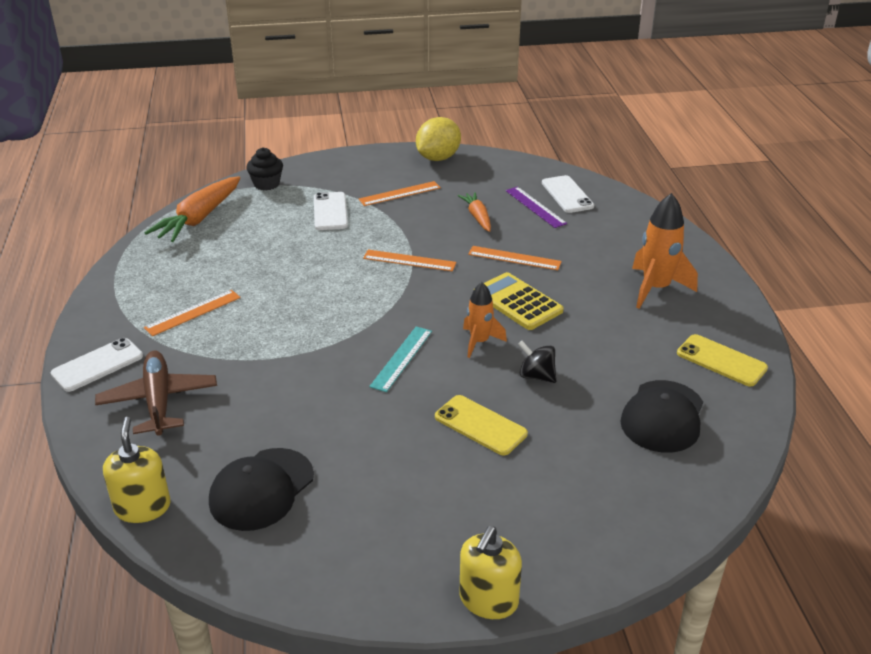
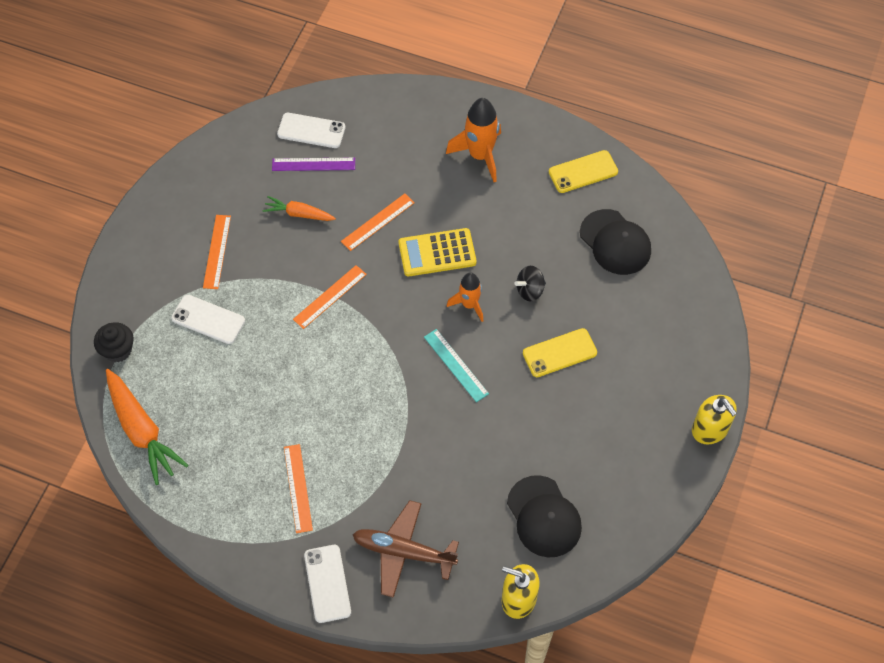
camera: 60 degrees left, 25 degrees up
(438, 158) = (175, 190): yellow lemon -> none

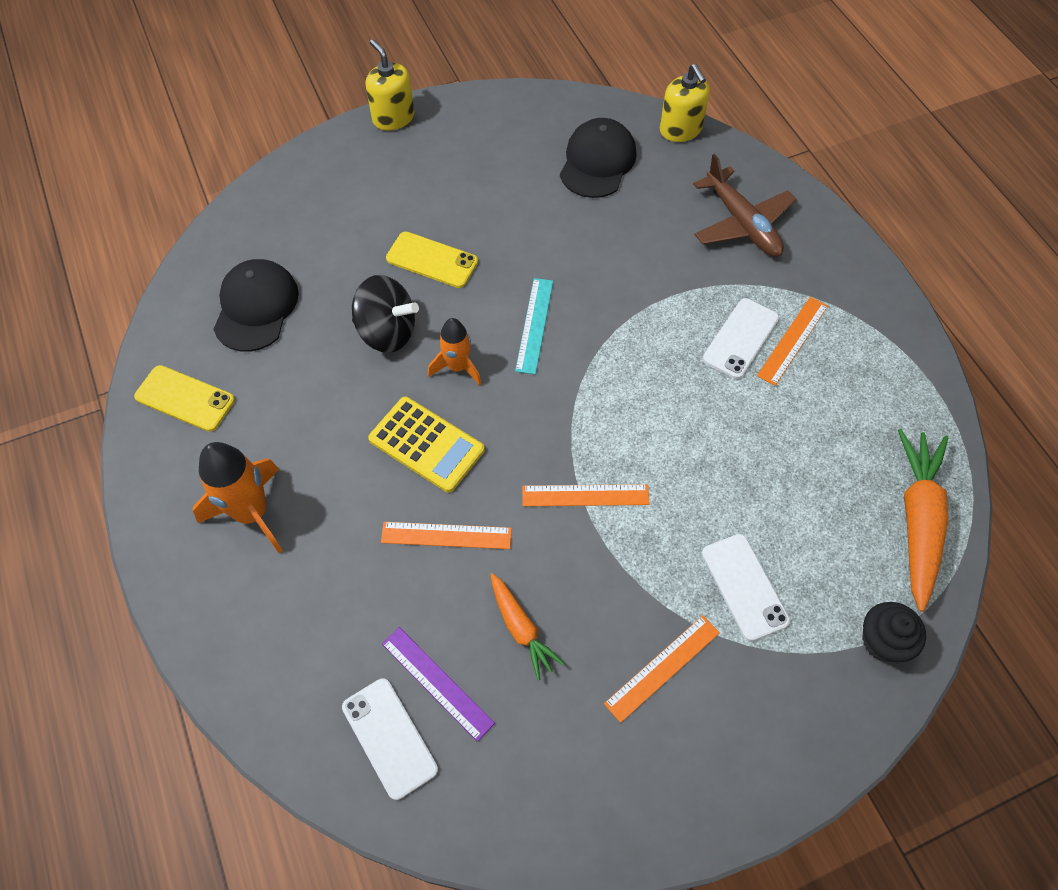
camera: 135 degrees left, 0 degrees up
(327, 583) = (832, 250): white phone -> white phone (740, 338)
(530, 290) = (387, 332): black spinning top -> black spinning top, size x1.61
(710, 429) = (393, 118): yellow soap dispenser -> yellow soap dispenser turned 45 degrees counterclockwise

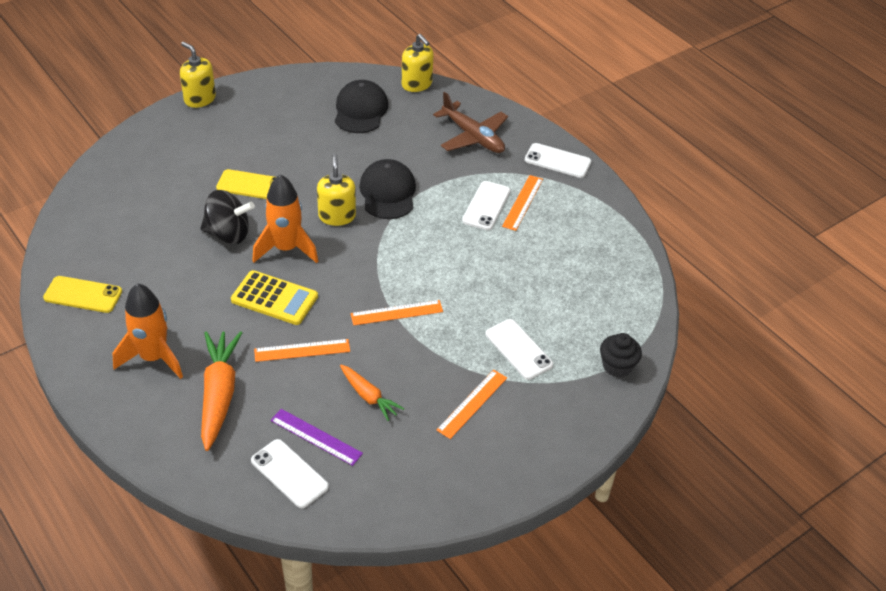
camera: 15 degrees left, 15 degrees down
(256, 307) = (123, 231): black cap -> black cap (388, 192)
(457, 367) = (286, 249): orange rocket -> orange rocket, size x1.60
(534, 325) = (337, 216): turquoise ruler -> yellow soap dispenser
(854, 279) = (557, 161): none -> white phone
(917, 521) = (627, 295): orange carrot -> orange carrot (219, 394)

